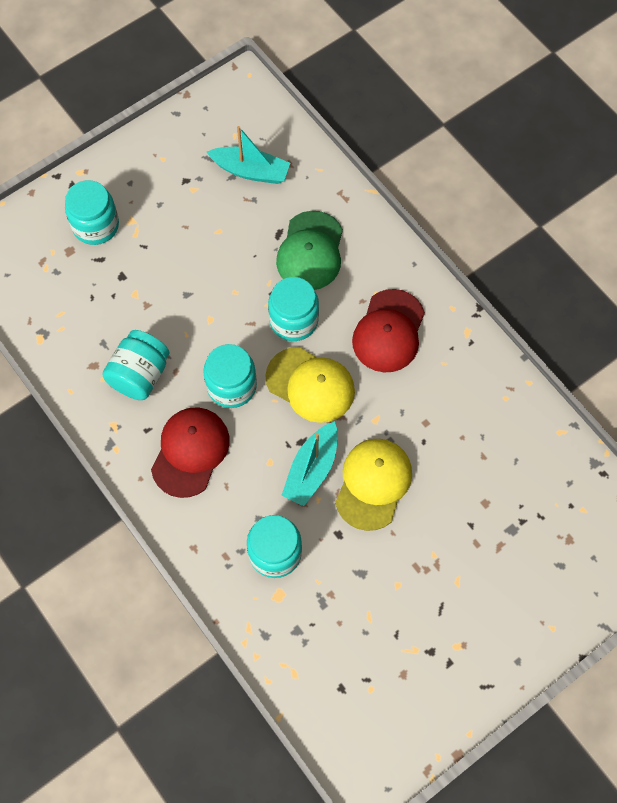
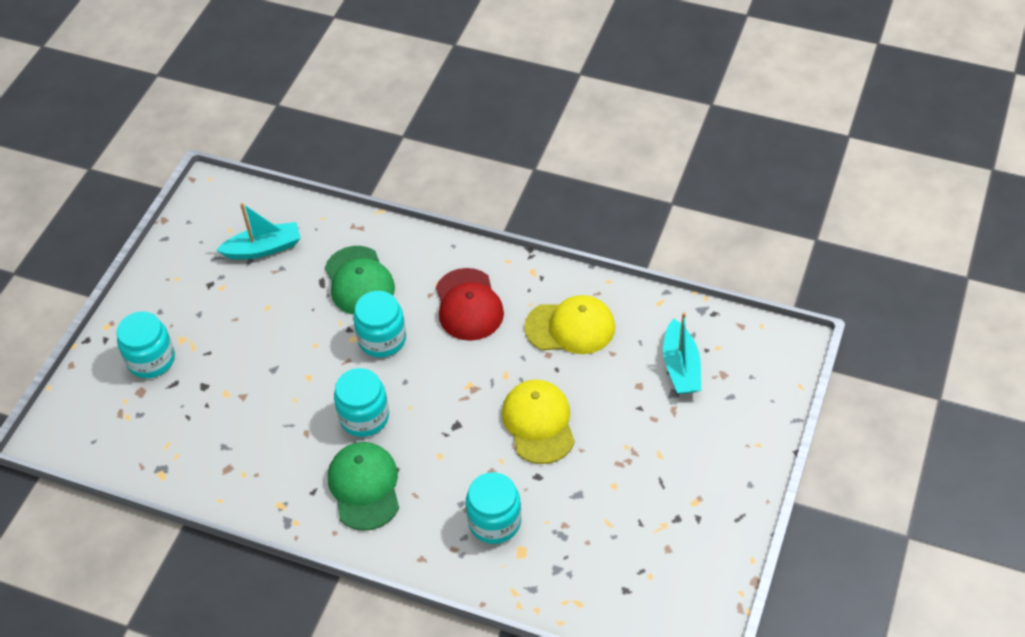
camera: 30 degrees left, 15 degrees down
(140, 375) = (275, 453): turquoise jar -> none
(190, 452) = (364, 487): red cap -> green cap
(310, 385) = (432, 379): yellow cap -> yellow cap (570, 327)
(311, 469) = (479, 441): turquoise boat -> turquoise boat (681, 367)

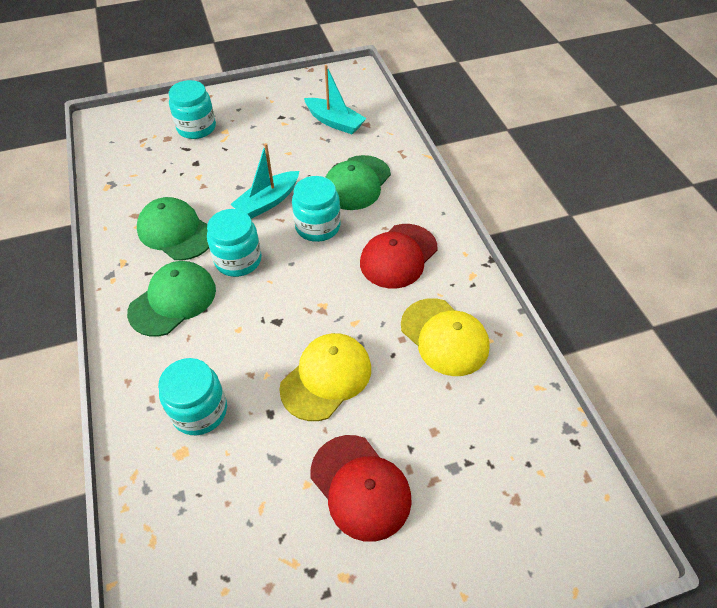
camera: 50 degrees right, 0 degrees up
(283, 446) = (176, 232): none -> green cap
(642, 455) = (360, 487): none -> red cap
(681, 367) = (487, 454): turquoise boat -> turquoise boat (267, 202)

